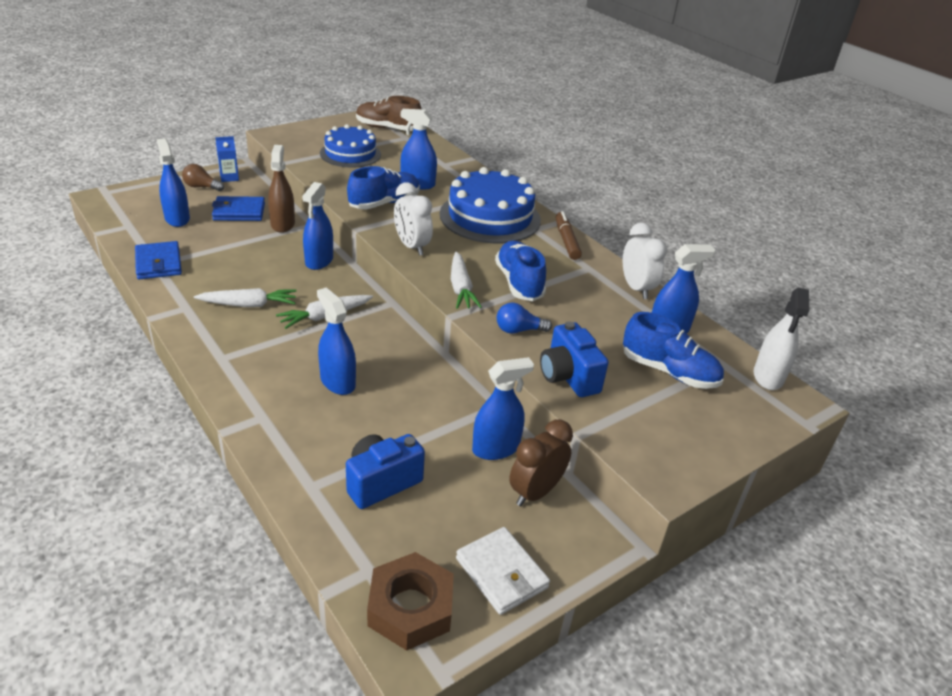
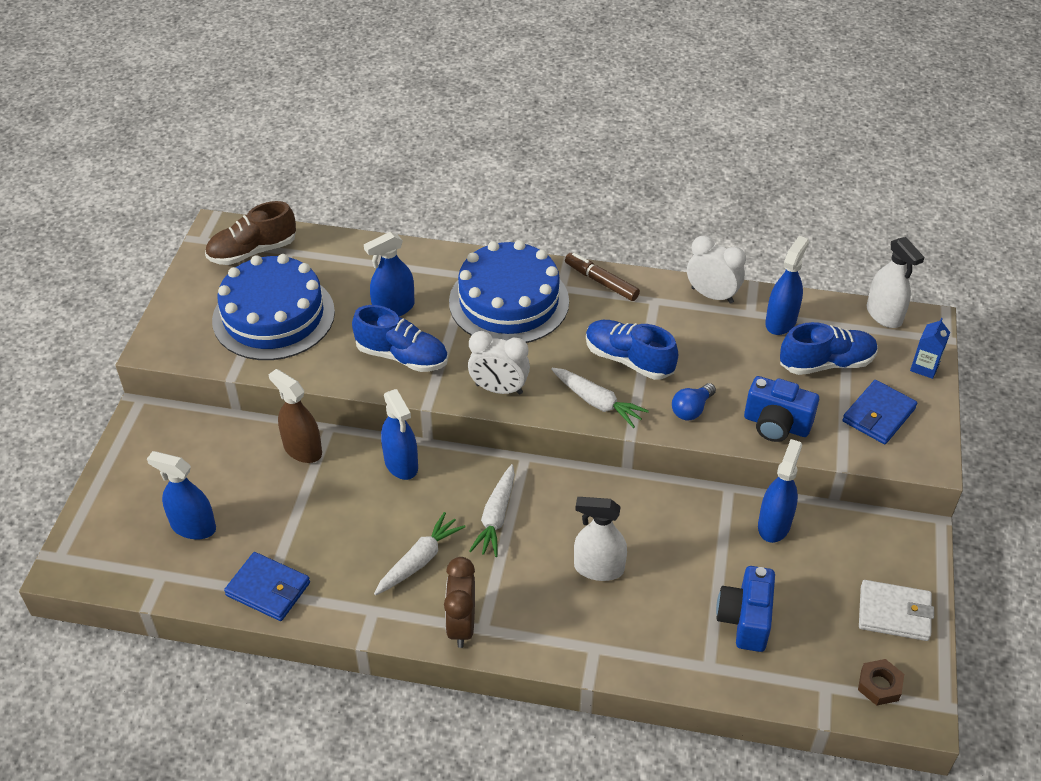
camera: 40 degrees left, 10 degrees up
(201, 187) = (147, 469): brown light bulb -> none
(229, 177) = (153, 434): blue carton -> blue carton (924, 367)
(239, 212) = (238, 469): blue wallet -> blue wallet (878, 415)
(337, 382) = (598, 568): blue spray bottle -> white spray bottle
(350, 154) = (273, 316): blue cake -> blue cake, size x1.50
(384, 203) = (402, 356): blue shoe -> blue shoe turned 105 degrees clockwise
(410, 607) = (879, 685): brown nut -> brown nut, size x0.57
(535, 492) = (839, 536): brown clock -> brown clock (461, 625)

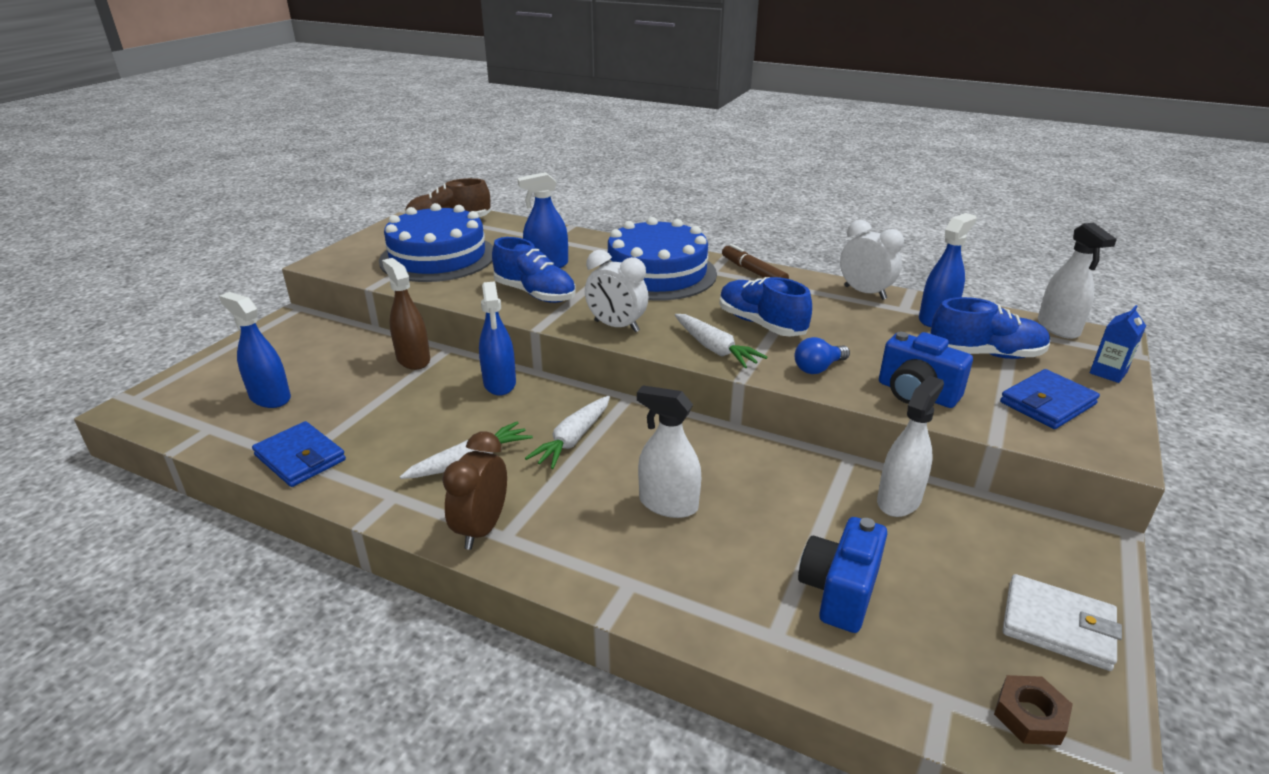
camera: 15 degrees right, 15 degrees down
(774, 525) = (899, 500): blue spray bottle -> white spray bottle

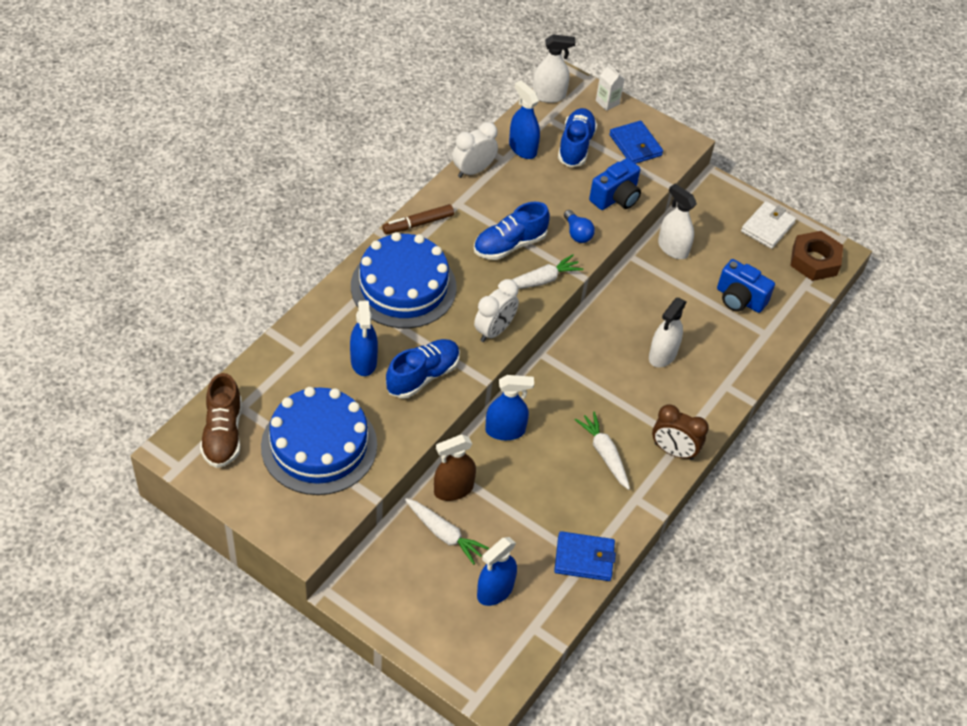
camera: 85 degrees left, 20 degrees up
(300, 458) = (584, 558): blue wallet -> blue wallet turned 45 degrees clockwise
(573, 439) = (588, 393): white carrot -> white carrot (444, 534)
(1029, 715) = (814, 261): brown nut -> brown nut, size x1.74
(1108, 372) = (607, 102): blue carton -> white carton

